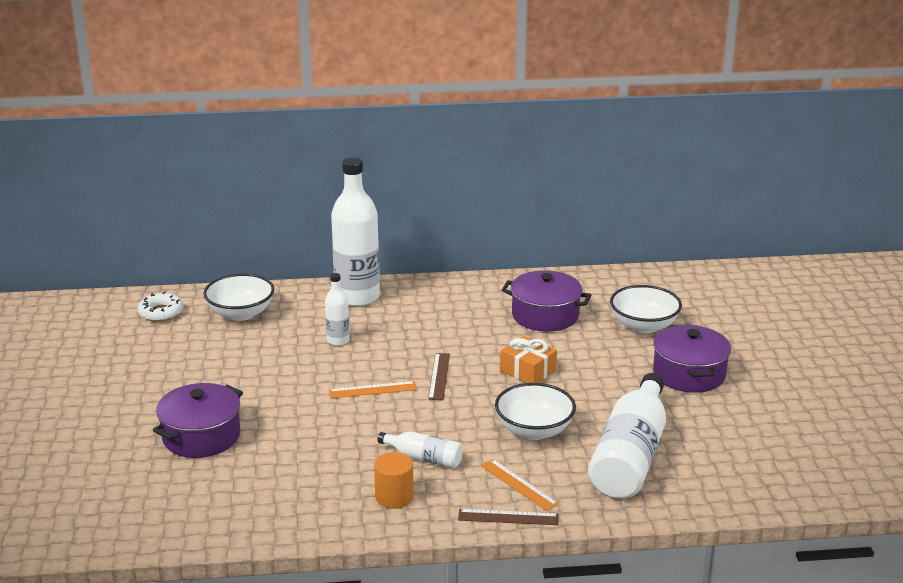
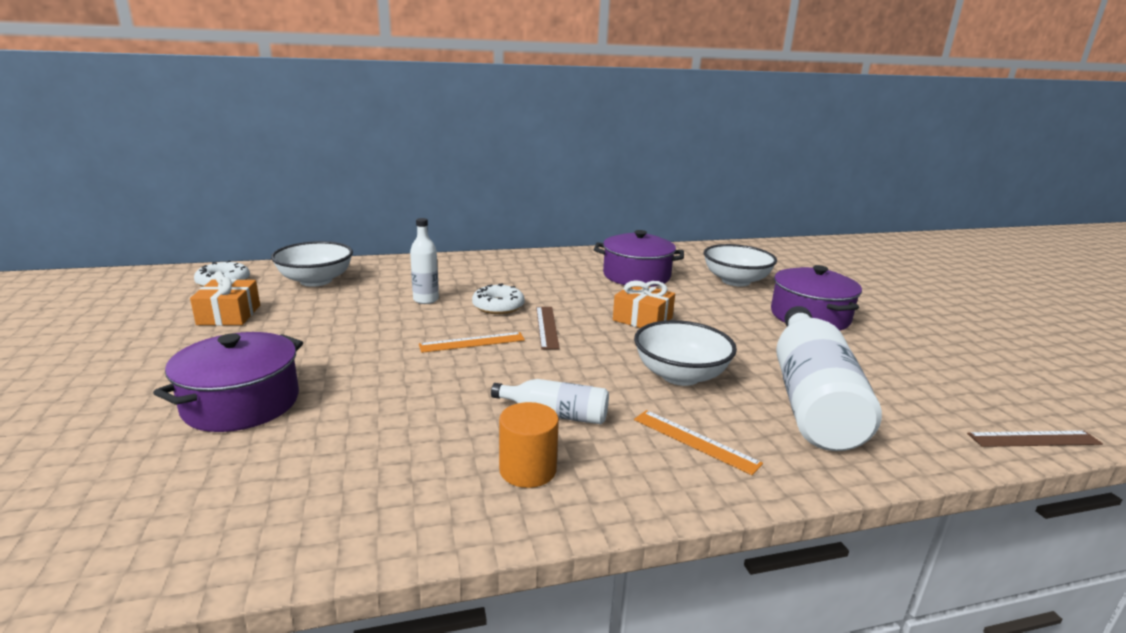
camera: 10 degrees left, 5 degrees down
(174, 352) = (229, 315): none -> orange gift
(357, 297) = (443, 266): white bottle -> none
(401, 351) = (498, 306): none -> white donut
(508, 517) = (704, 489): brown ruler -> brown ruler (1034, 439)

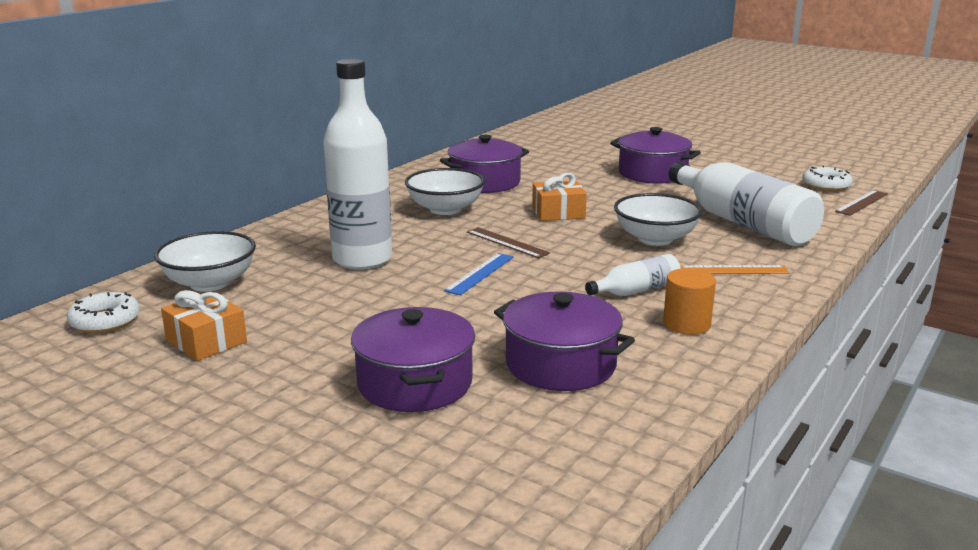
camera: 40 degrees left, 0 degrees up
(351, 446) = (561, 364): none -> purple pot
(426, 300) = (362, 259): white bottle -> white bottle, size x2.09
(472, 342) = (480, 273): orange ruler -> blue ruler
(498, 306) = (435, 242): white donut -> white donut (826, 185)
(735, 281) = (561, 164): white bowl -> white bowl (445, 209)

